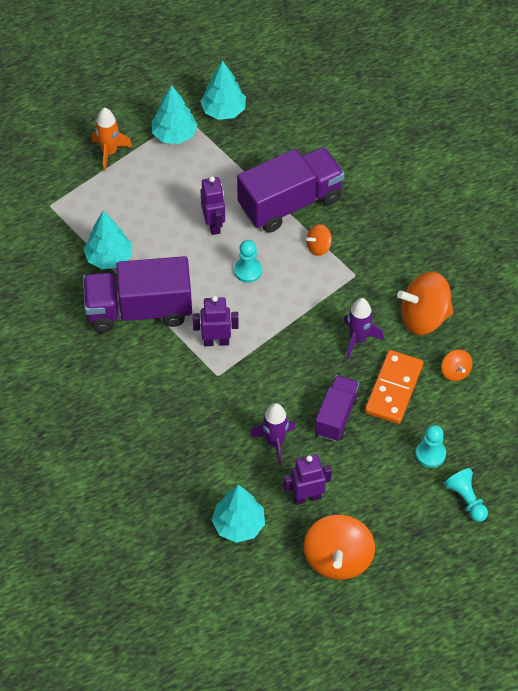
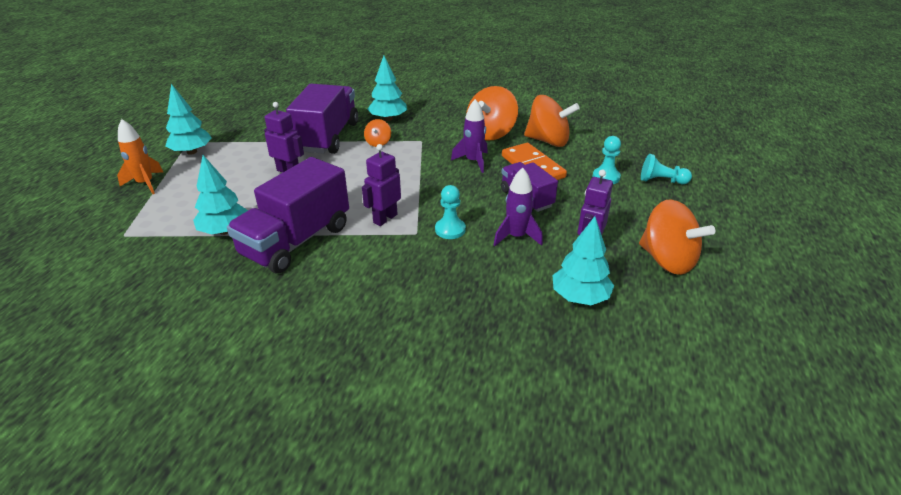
camera: 50 degrees left, 20 degrees down
(223, 110) = (216, 127): turquoise tree -> turquoise tree (388, 119)
(248, 271) = (349, 176): turquoise pawn -> turquoise pawn (450, 230)
(455, 372) = (548, 141): orange spinning top -> orange spinning top, size x2.01

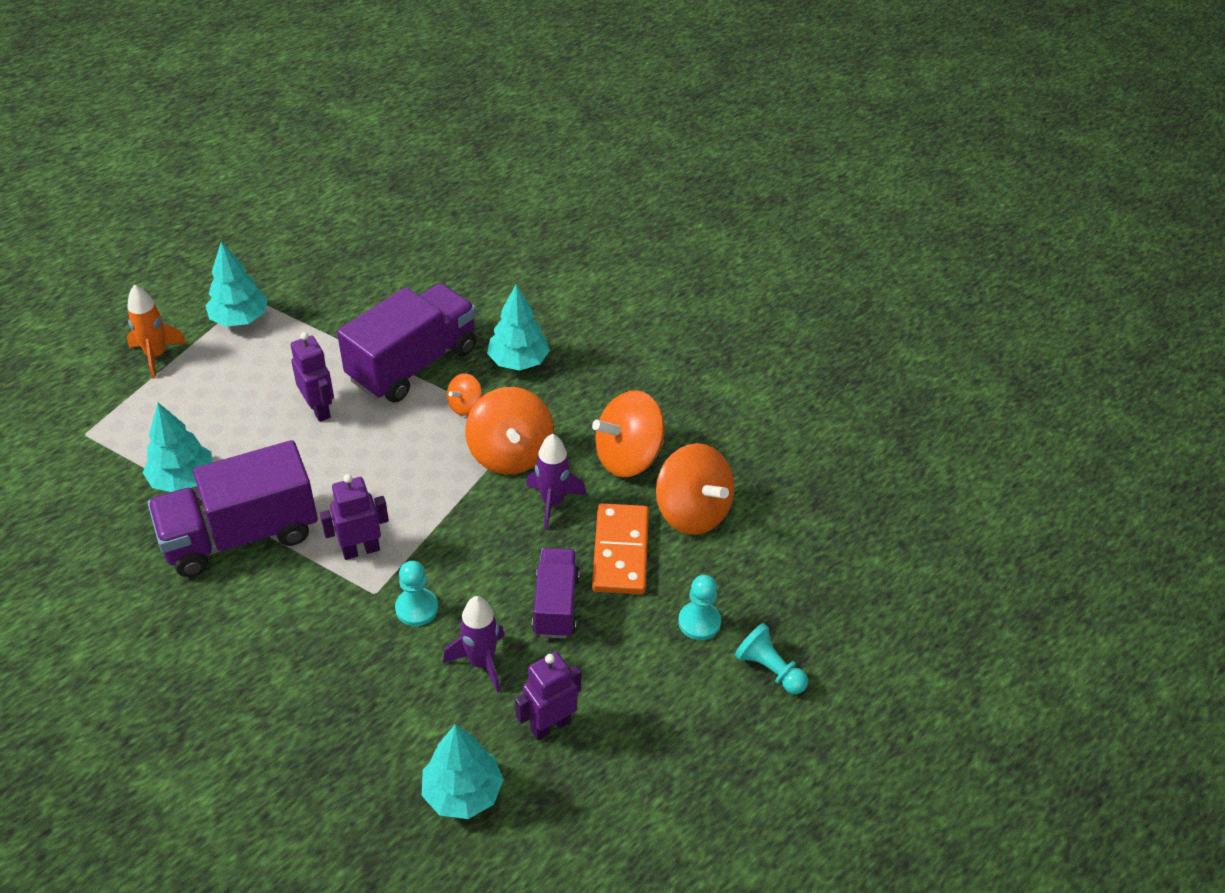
camera: 30 degrees right, 10 degrees up
(667, 260) = (623, 801): orange spinning top -> orange spinning top (510, 454)

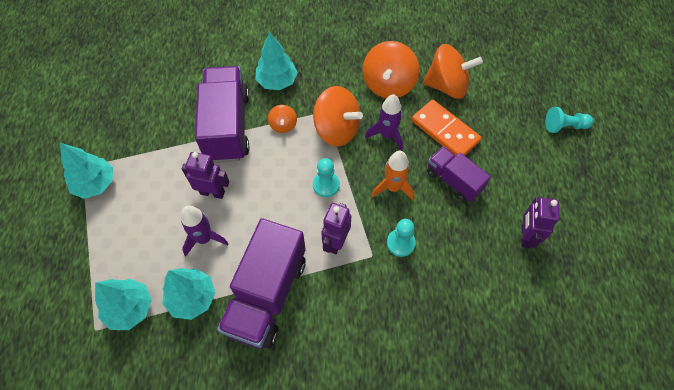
camera: 45 degrees left, 15 degrees up
(156, 355) = (73, 247): orange rocket -> orange rocket (393, 187)
(463, 792) = (536, 304): turquoise tree -> turquoise tree (130, 308)
(481, 662) = (461, 238): purple rocket -> purple rocket (204, 238)
(699, 622) = (515, 132): turquoise pawn -> turquoise pawn (326, 185)

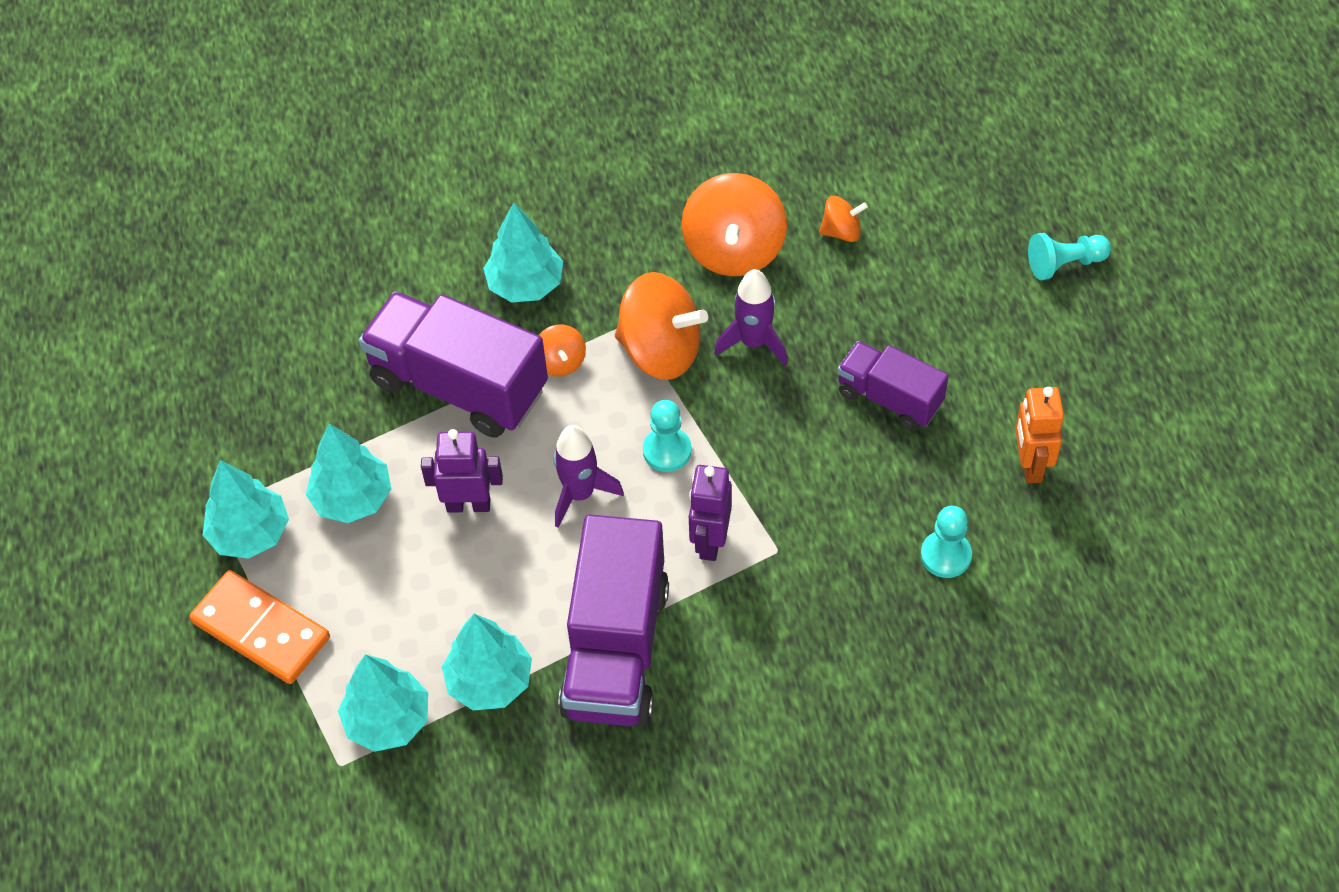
camera: 10 degrees left, 5 degrees down
(154, 176) = (352, 498): none -> turquoise tree
(204, 238) = (479, 583): purple rocket -> purple rocket (580, 494)
(227, 127) = (459, 385): purple truck -> purple truck turned 45 degrees counterclockwise
(393, 187) = (786, 431): orange rocket -> none
(400, 243) = (821, 520): turquoise pawn -> turquoise pawn (945, 555)
(445, 131) = (855, 314): orange domino -> orange domino (261, 630)
(447, 86) = (841, 231): orange spinning top -> orange spinning top, size x0.50
(525, 236) = (1030, 465): purple robot -> orange robot

